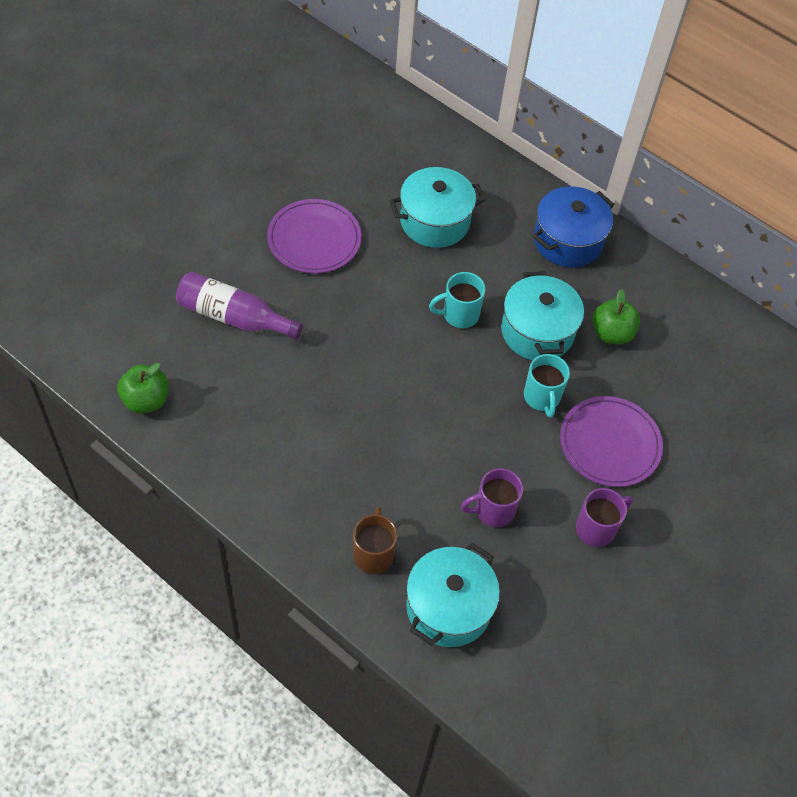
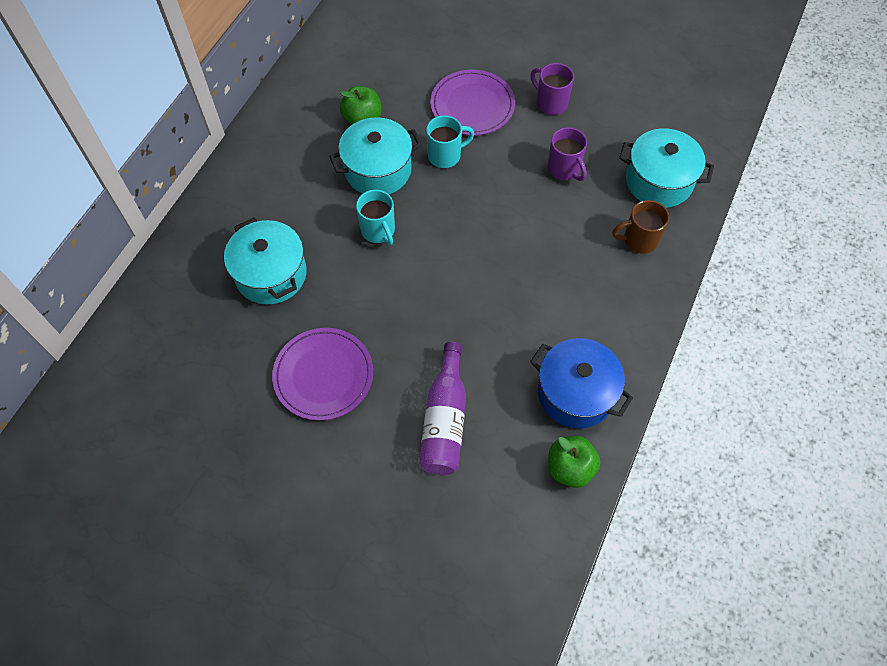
camera: 100 degrees left, 5 degrees up
(568, 241) = (266, 165): blue pot -> blue pot (575, 393)

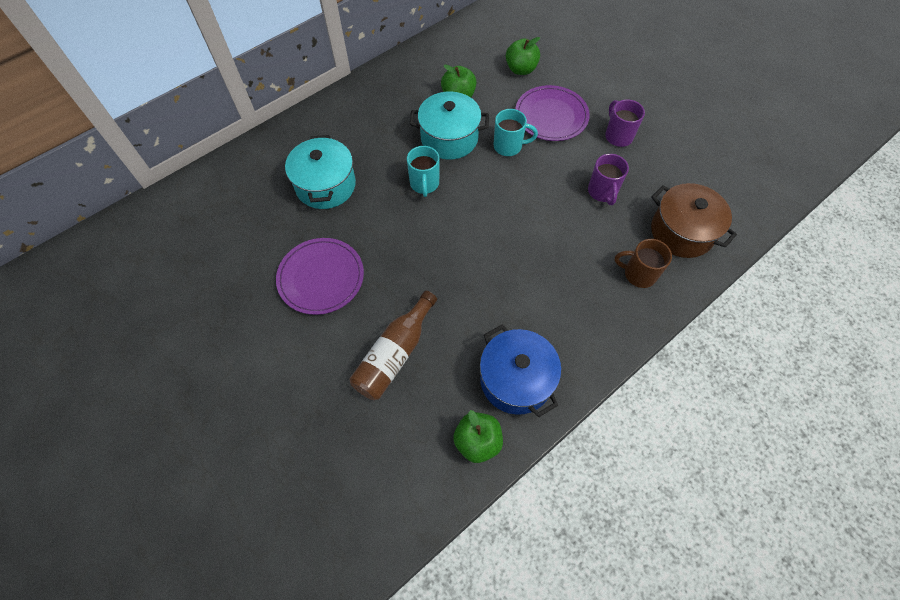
camera: 25 degrees right, 0 degrees up
(414, 64) = (521, 69): none -> green apple
(445, 420) = (395, 354): purple bottle -> brown bottle
(659, 181) = (681, 232): turquoise pot -> brown pot

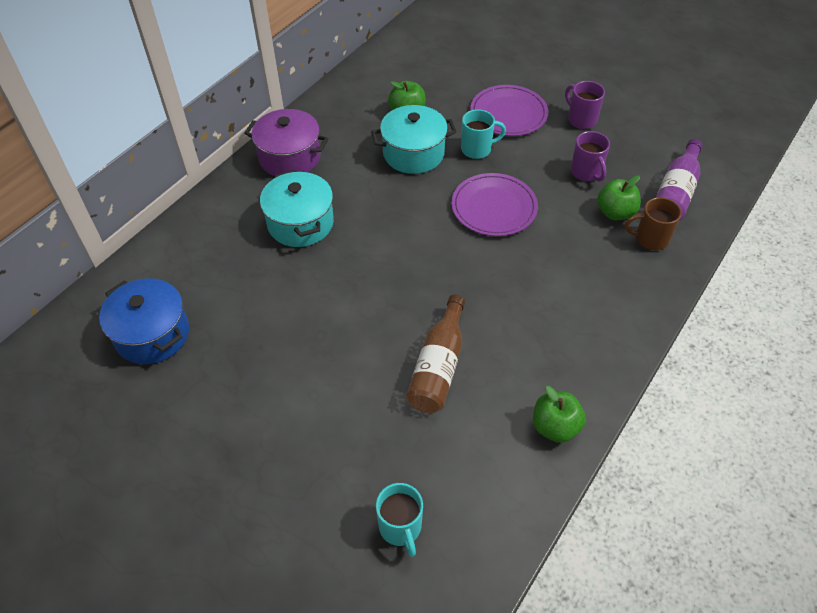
camera: 15 degrees left, 10 degrees down
(321, 277) = (331, 312): purple plate -> purple plate (494, 207)
(339, 119) = (290, 157): none -> purple pot
(424, 184) = (405, 201): turquoise mug -> turquoise mug (400, 527)
(516, 380) = (570, 361): blue pot -> blue pot (152, 334)
(521, 69) = (461, 76): green apple -> green apple (615, 212)
(681, 232) = (675, 193): brown pot -> purple bottle

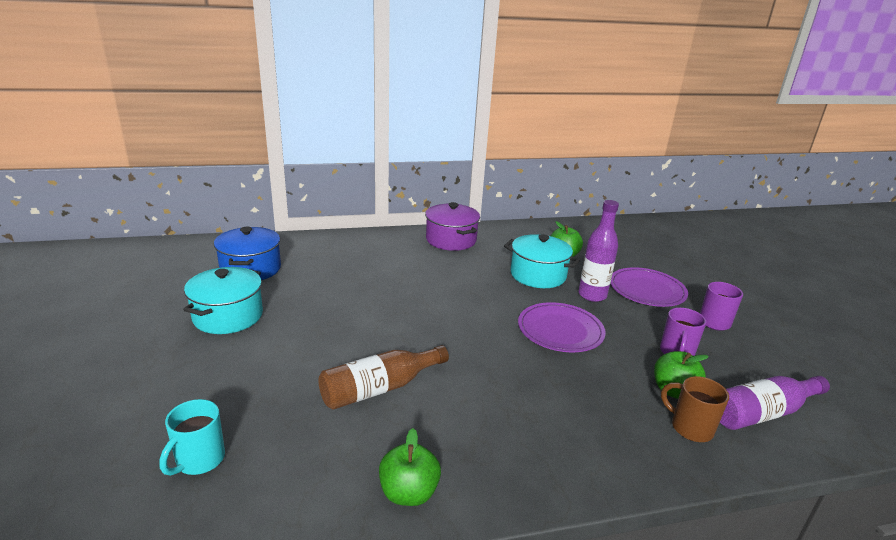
camera: 40 degrees right, 25 degrees down
(300, 223) = (409, 269): turquoise pot -> turquoise pot (228, 316)
(477, 149) = (592, 295): turquoise mug -> purple bottle

